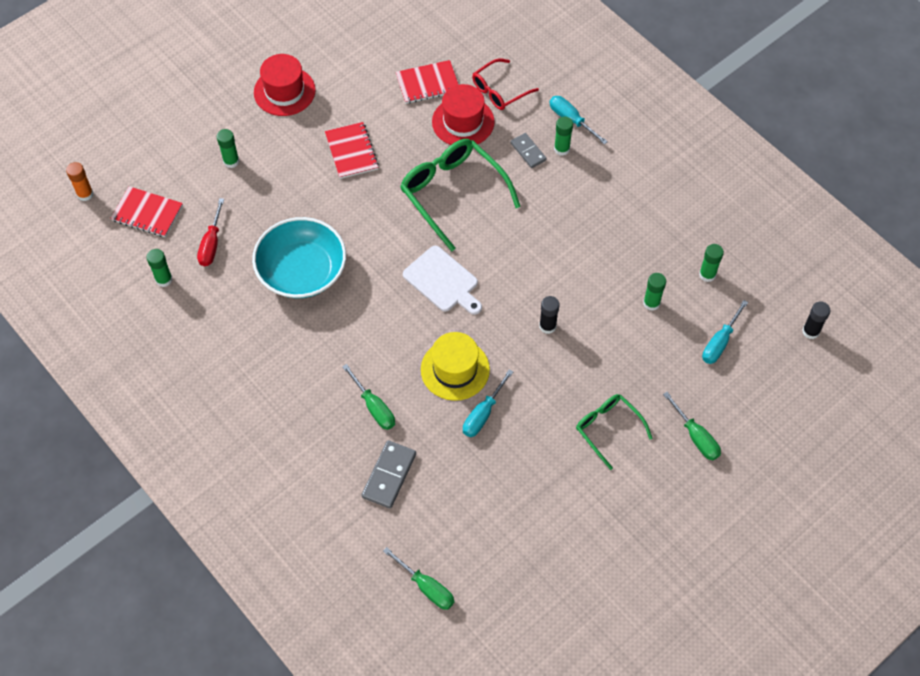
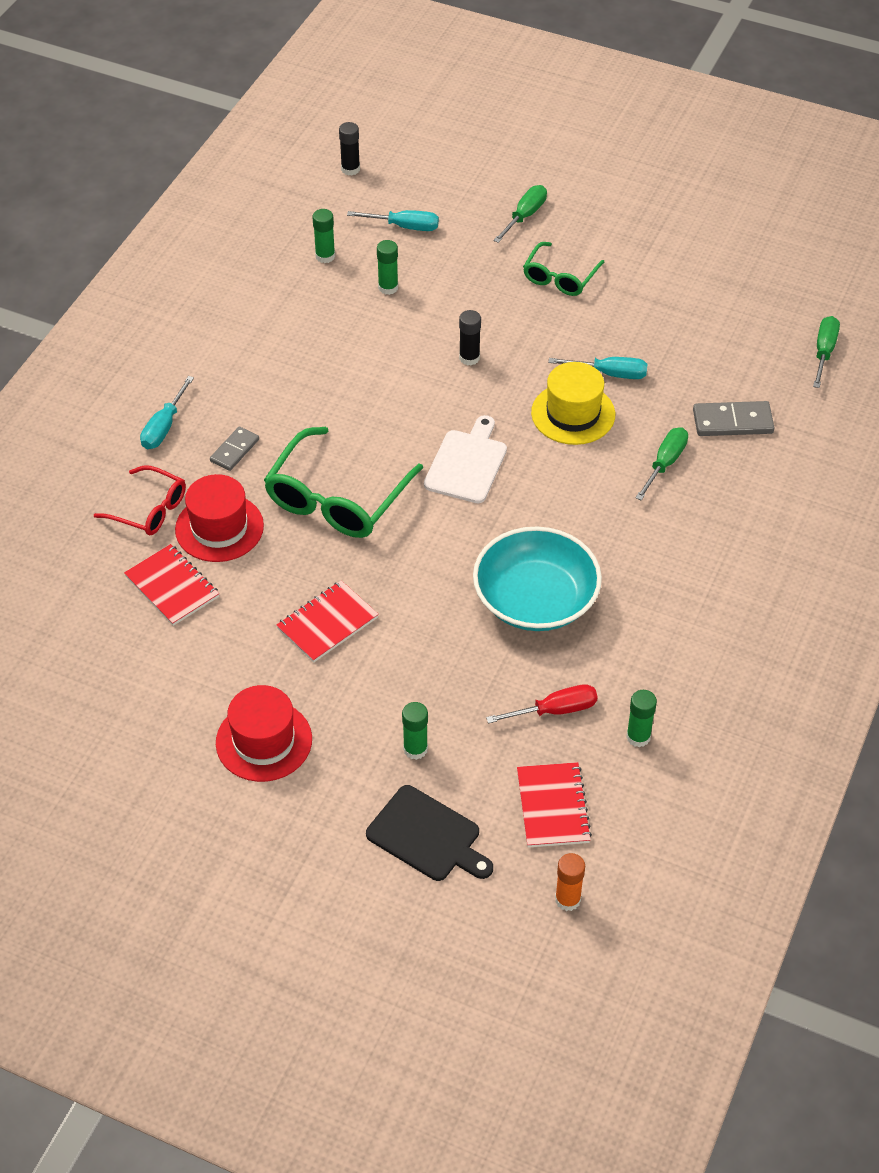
camera: 115 degrees left, 10 degrees down
(170, 144) = (427, 836): none -> black cutting board
(561, 149) = (214, 421): green glue stick -> none

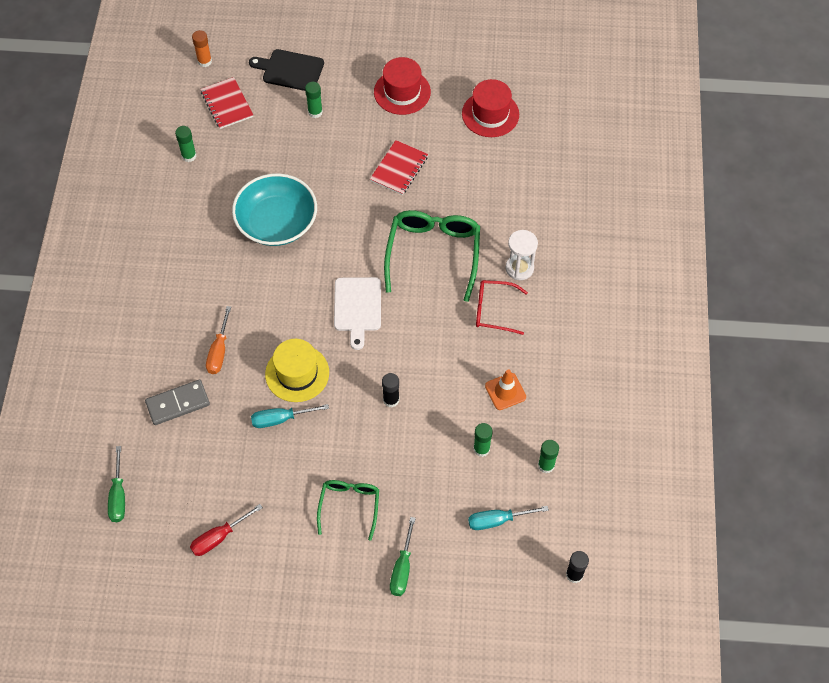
camera: 160 degrees right, 10 degrees up
(149, 509) = (550, 208): red glasses -> red glasses (494, 310)
(164, 427) = (577, 271): turquoise screwdriver -> none
(172, 587) = (505, 163): red notebook -> none
(219, 528) = (498, 210): red hat -> red hat (490, 114)
(235, 450) = (519, 268): grey domino -> white hourglass
(330, 331) = (505, 391): none -> orange traffic cone
(556, 710) = (242, 157): red screwdriver -> red screwdriver (218, 537)
(665, 463) = (219, 352): green screwdriver -> orange screwdriver

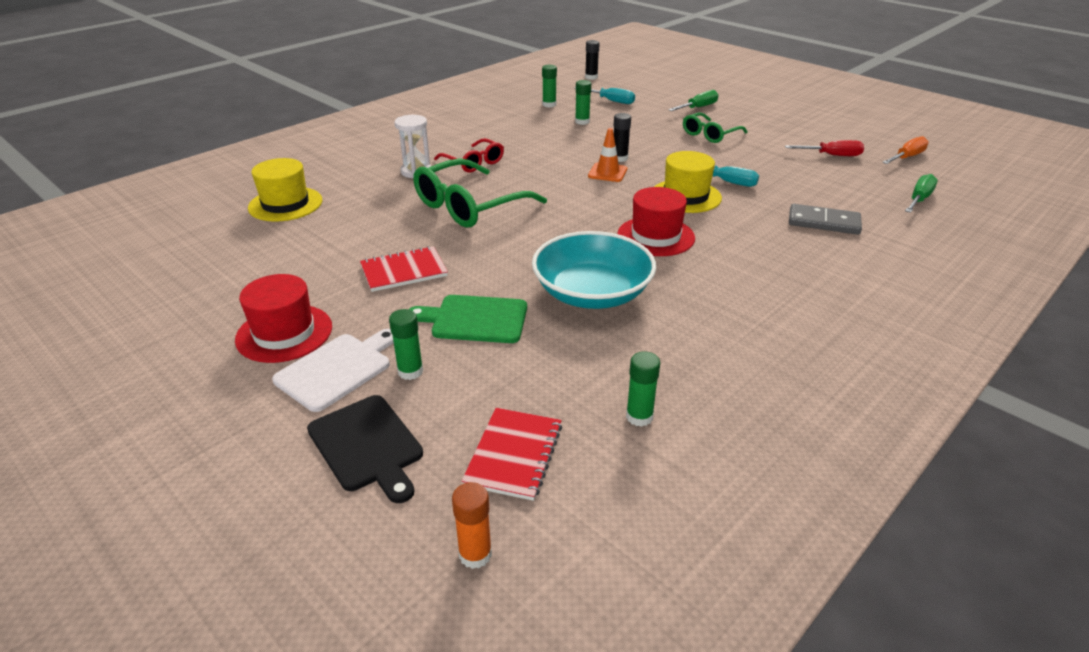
camera: 140 degrees left, 25 degrees down
(219, 352) = (753, 234): orange screwdriver -> orange screwdriver (907, 157)
(320, 161) = (475, 319): none -> green cutting board
(357, 307) = (584, 206): white cutting board -> white cutting board (337, 369)
(490, 114) = (245, 265): red hat -> red hat (656, 236)
(505, 391) = (528, 133): orange traffic cone -> orange traffic cone (607, 173)
(551, 173) = (285, 204): none -> yellow hat

